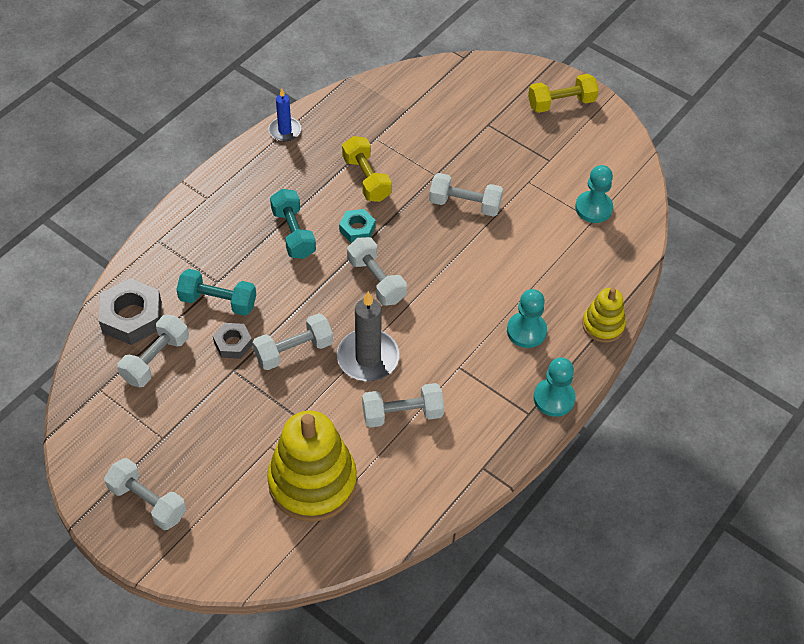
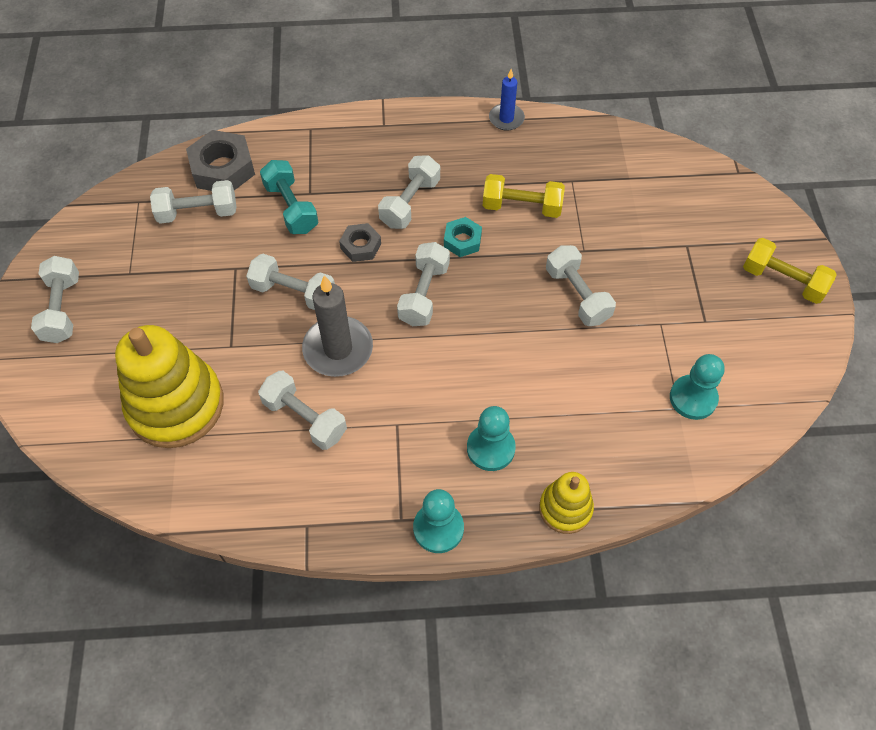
camera: 50 degrees right, 5 degrees up
(233, 344) = (260, 248): grey nut -> grey nut (360, 246)
(293, 233) = (410, 203): turquoise dumbbell -> white dumbbell
(366, 178) = (522, 207): yellow dumbbell -> yellow dumbbell turned 75 degrees clockwise

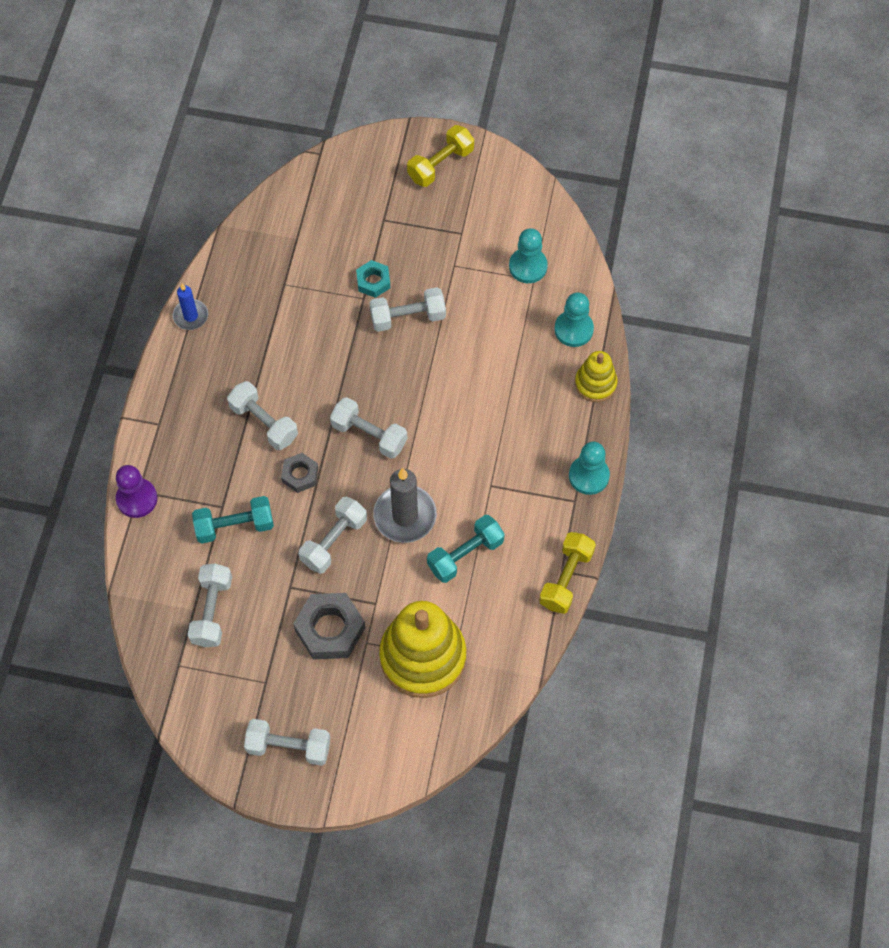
camera: 75 degrees left, 5 degrees up
(223, 168) = (163, 580): grey nut -> grey nut (330, 629)
(302, 129) = (137, 499): none -> purple pawn
(305, 418) = (465, 555): white dumbbell -> turquoise dumbbell
(462, 240) = (321, 390): turquoise nut -> turquoise nut (373, 281)
(490, 448) = (531, 421): turquoise pawn -> turquoise pawn (573, 329)
(522, 207) = (300, 332): yellow dumbbell -> yellow dumbbell (566, 578)

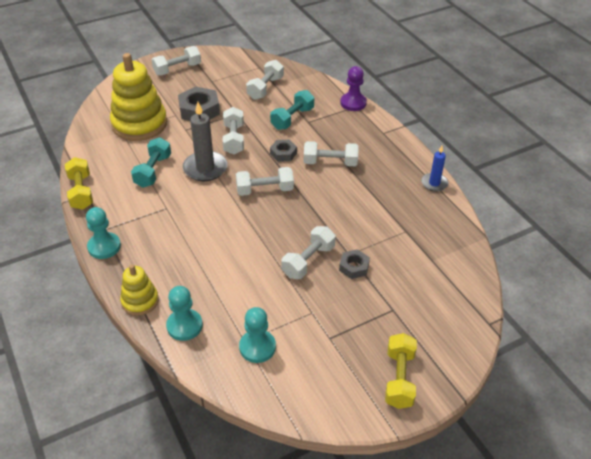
camera: 140 degrees right, 20 degrees down
(212, 611) = (265, 88): white dumbbell -> white dumbbell turned 60 degrees clockwise
(373, 281) = (354, 267): turquoise nut -> grey nut

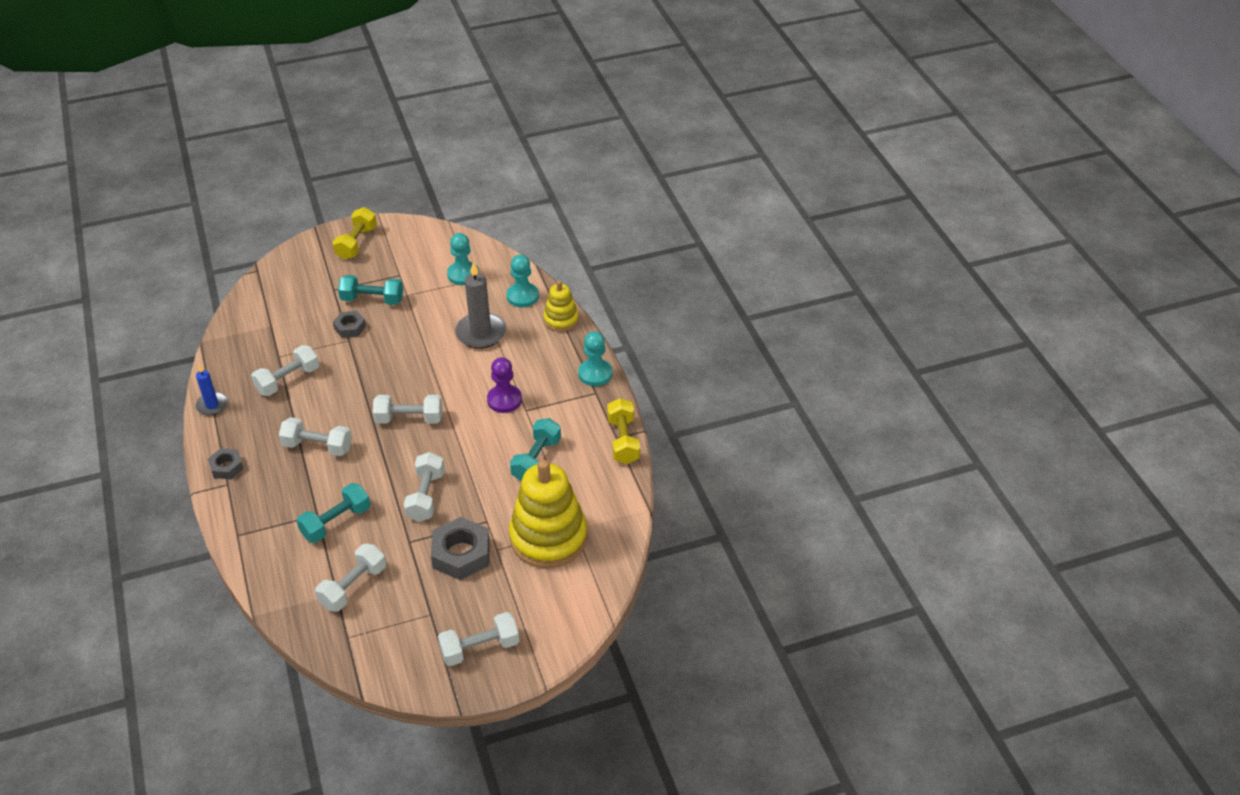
camera: 170 degrees left, 0 degrees up
(205, 168) = (472, 456): grey candle -> grey candle (481, 333)
(283, 153) = (369, 466): grey nut -> grey nut (226, 467)
(308, 261) = (391, 337): white dumbbell -> white dumbbell (288, 380)
(346, 301) = (372, 300): none -> turquoise dumbbell
(353, 103) = (239, 541): purple pawn -> purple pawn (504, 400)

